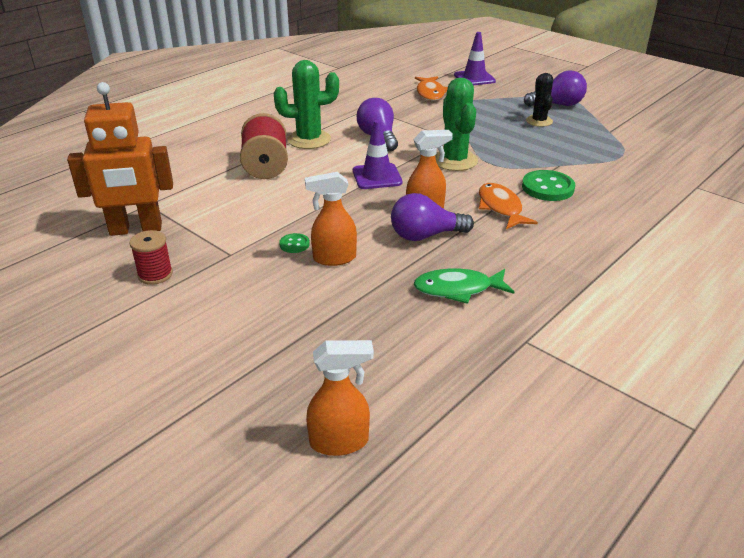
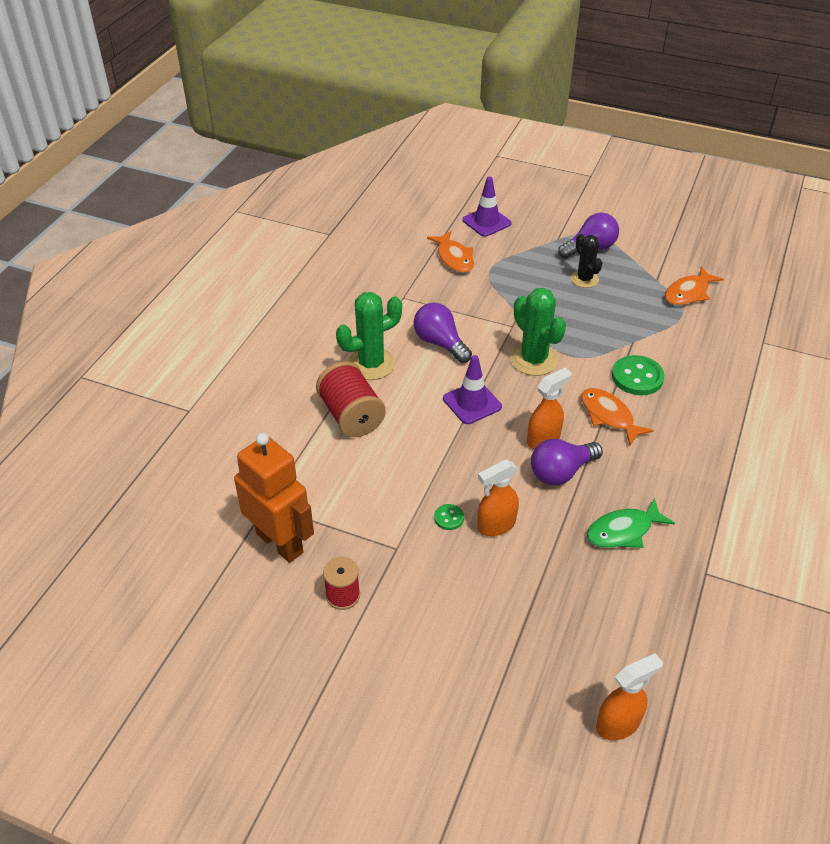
camera: 20 degrees left, 10 degrees up
(136, 229) = (280, 542): orange robot -> orange robot turned 105 degrees counterclockwise
(636, 144) = (688, 293): none -> orange fish

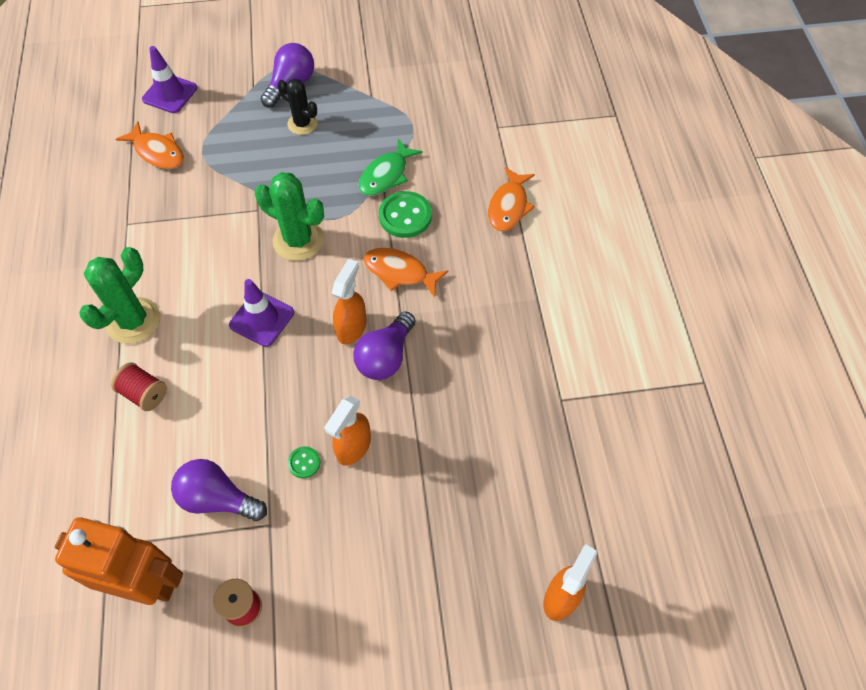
camera: 30 degrees left, 15 degrees up
(351, 416) = (144, 393): red spool -> red spool, size x0.60
(440, 343) = (194, 263): purple light bulb -> purple light bulb (218, 498)
(623, 531) = (471, 393): green fish -> green fish (386, 175)
(688, 293) = (407, 99): orange fish -> orange fish (509, 206)

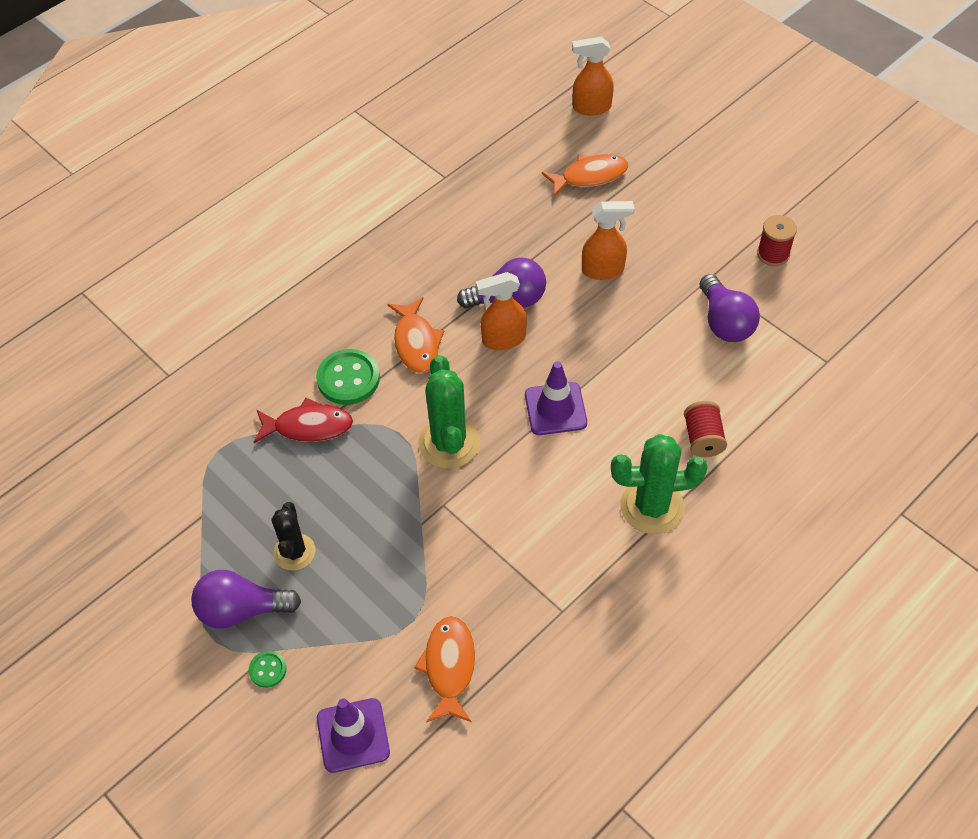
camera: 125 degrees left, 5 degrees down
(146, 583) = (821, 318): orange robot -> none
(304, 463) = (645, 291): green button -> green button (268, 670)
(386, 175) = (308, 427): green fish -> red fish
(509, 206) = (272, 309): orange fish -> orange fish (590, 176)

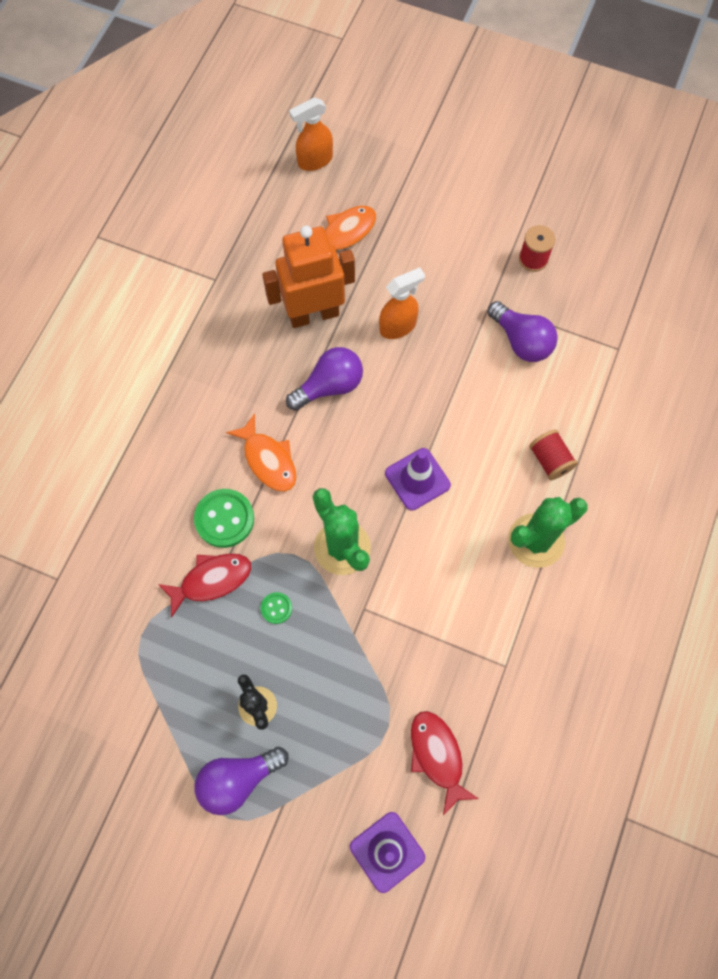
camera: 25 degrees left, 15 degrees up
(268, 670) = (287, 825): green button -> green button (276, 608)
(449, 667) = (437, 756): orange fish -> red fish
(503, 339) = (342, 428): orange spray bottle -> none
(524, 234) = (313, 314): none -> orange robot

